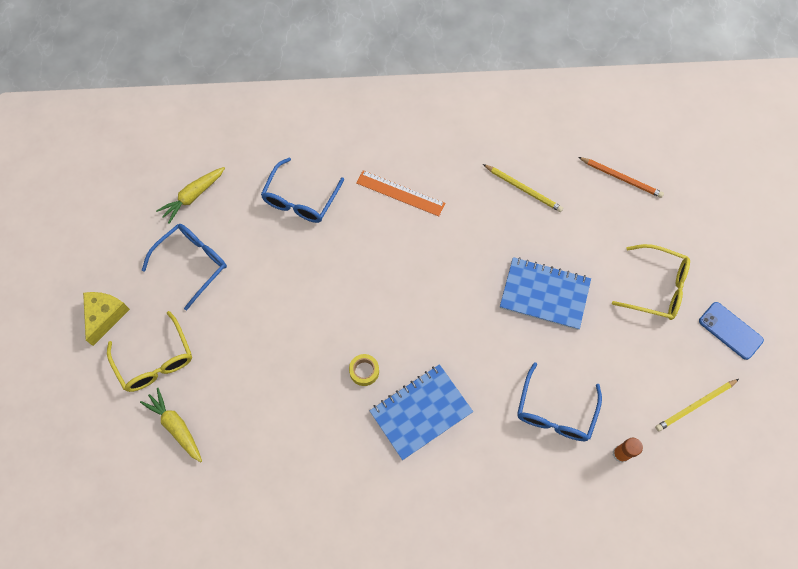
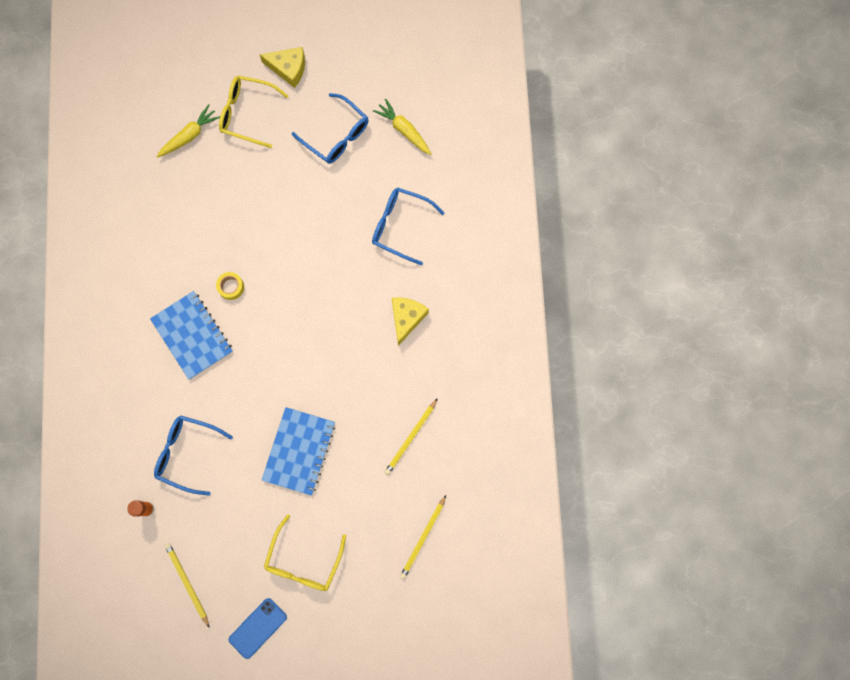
camera: 90 degrees right, 10 degrees up
(155, 360) = (247, 113): yellow glasses -> yellow glasses turned 45 degrees clockwise
(400, 193) = (406, 318): orange ruler -> yellow cheese
(621, 178) = (423, 538): orange pencil -> yellow pencil

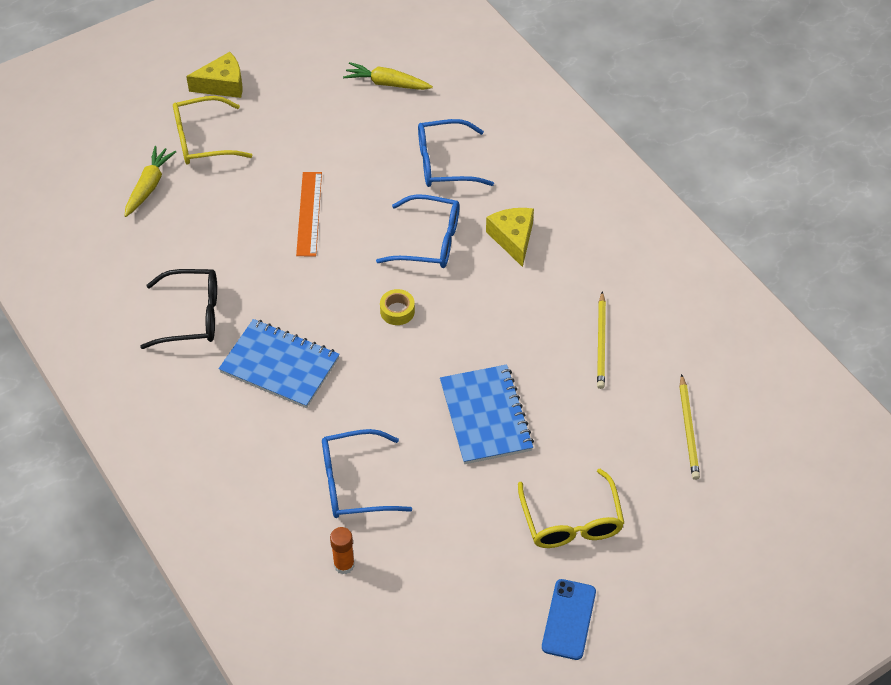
camera: 30 degrees left, 25 degrees down
(158, 263) = (191, 316): none -> black glasses
(187, 583) = (448, 617): yellow pencil -> none
(231, 287) = (293, 300): yellow tape -> yellow tape (397, 311)
(282, 219) = (309, 213): none -> orange ruler
(336, 135) = (317, 117): blue glasses -> blue glasses (429, 241)

